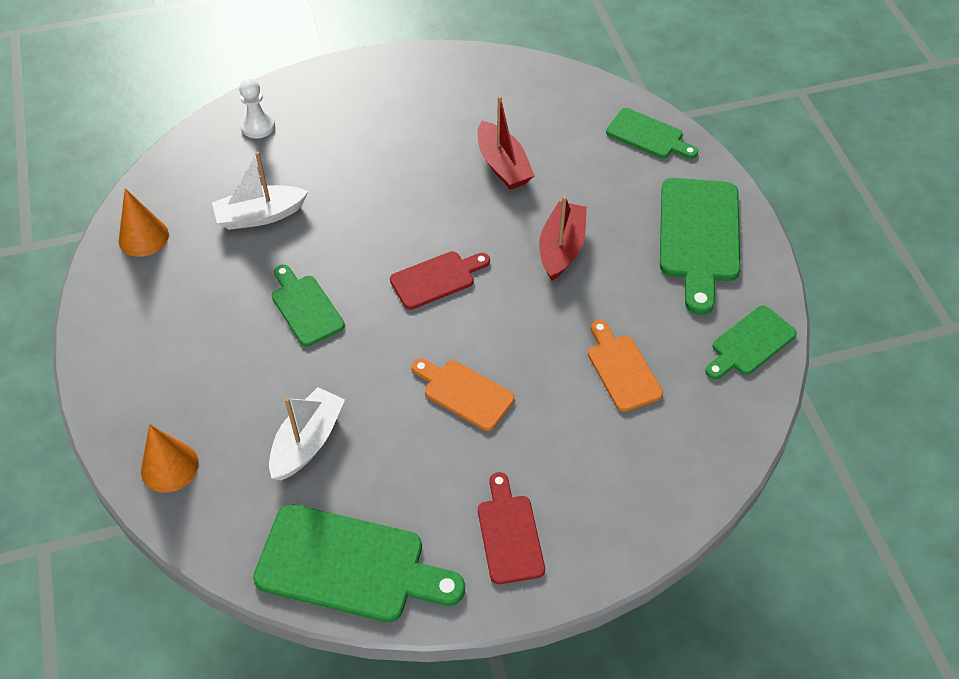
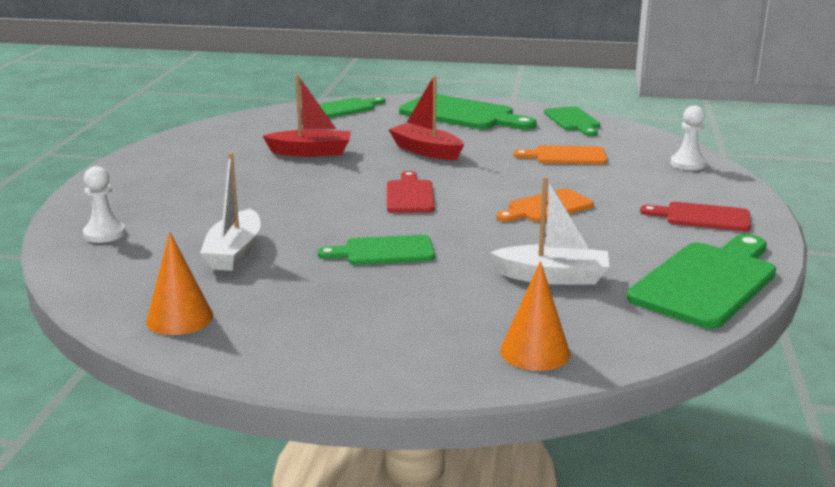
camera: 65 degrees left, 30 degrees down
(307, 442) = (553, 277): white boat -> white boat turned 135 degrees clockwise
(669, 490) = (687, 164): none -> white pawn

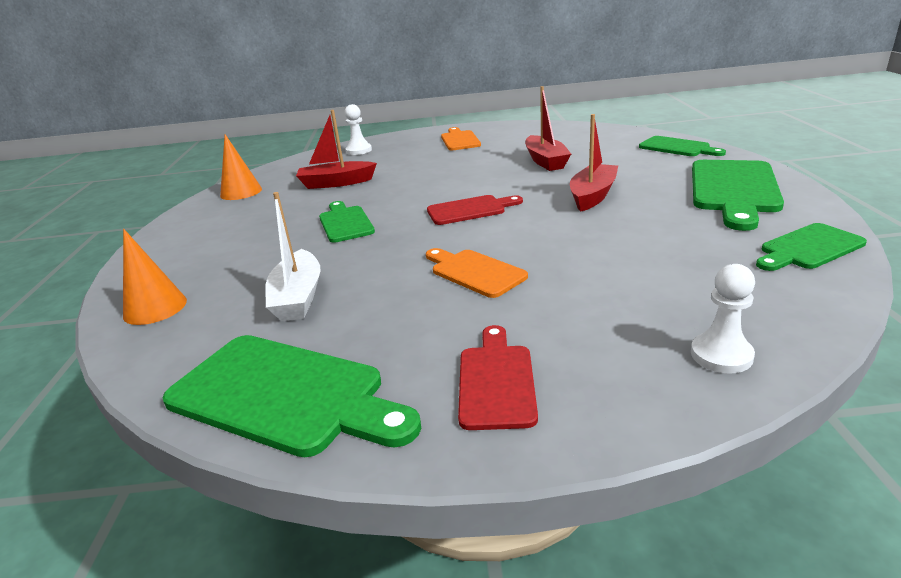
camera: 80 degrees right, 5 degrees up
(234, 252) = (336, 183): white boat -> red boat
(566, 156) = (654, 261): orange cutting board -> orange cutting board (460, 140)

